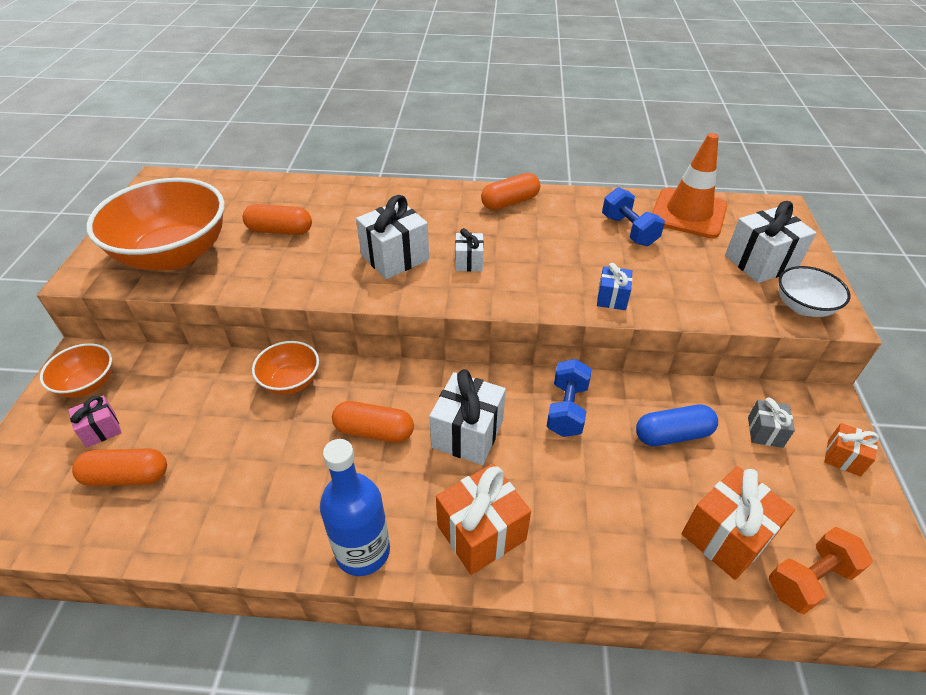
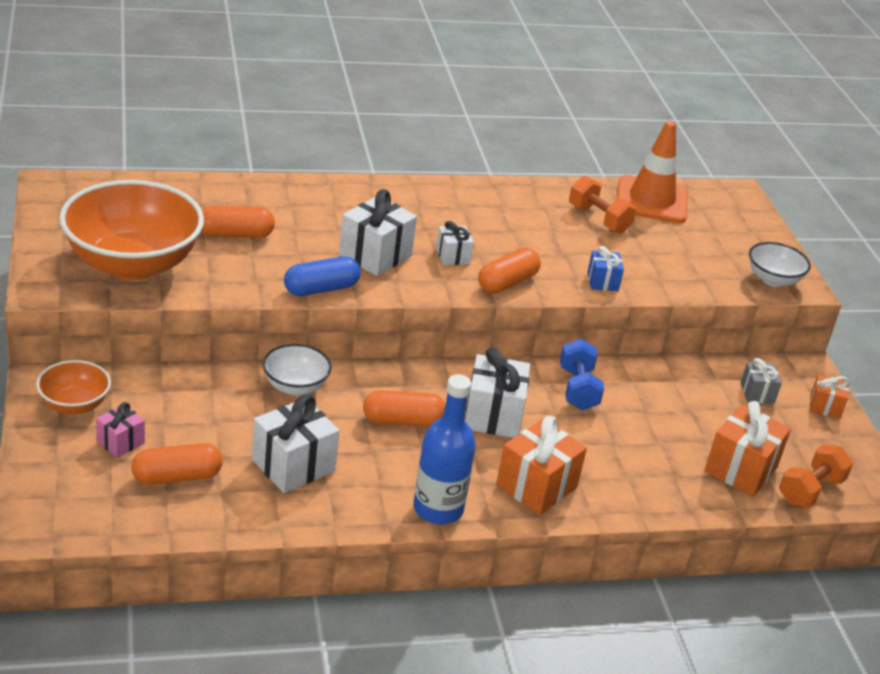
camera: 20 degrees left, 10 degrees down
(290, 381) = (295, 386): orange bowl -> white bowl
(510, 202) = (469, 195): orange capsule -> orange capsule (507, 282)
(628, 230) = (598, 219): blue dumbbell -> orange dumbbell
(672, 435) = (678, 401): blue capsule -> blue capsule (321, 289)
(760, 263) = (729, 243): white gift -> white gift (293, 465)

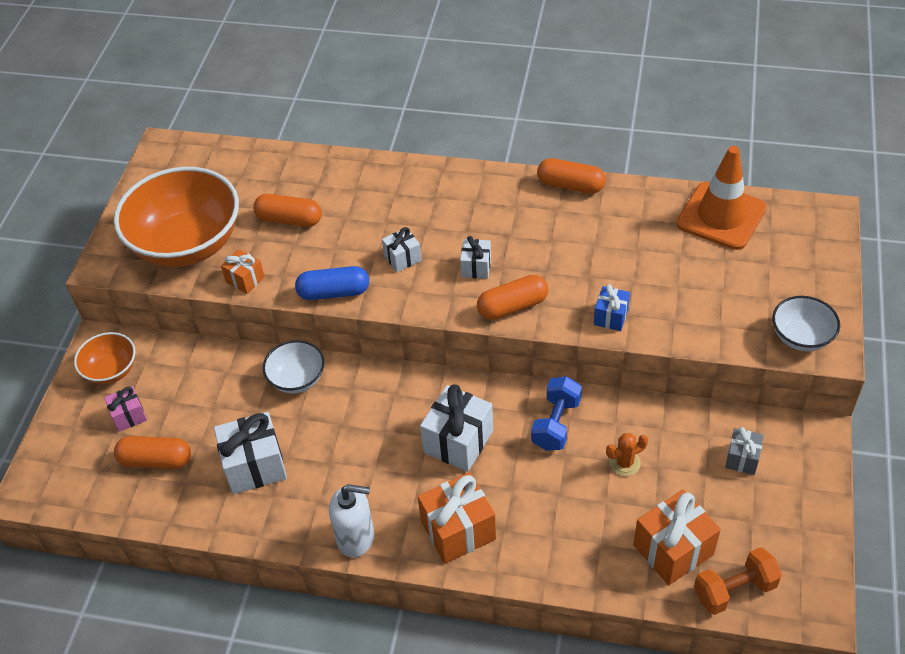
camera: 30 degrees right, 15 degrees up
(375, 255) = (402, 258): white gift -> white gift, size x0.56
(403, 421) = (372, 433): orange capsule -> orange capsule (570, 185)
(438, 509) = (356, 538): blue bottle -> white soap dispenser
(598, 219) = (649, 236): orange dumbbell -> none
(658, 410) = (624, 463): none -> orange cactus
(825, 407) = (809, 488): orange gift -> orange gift (245, 279)

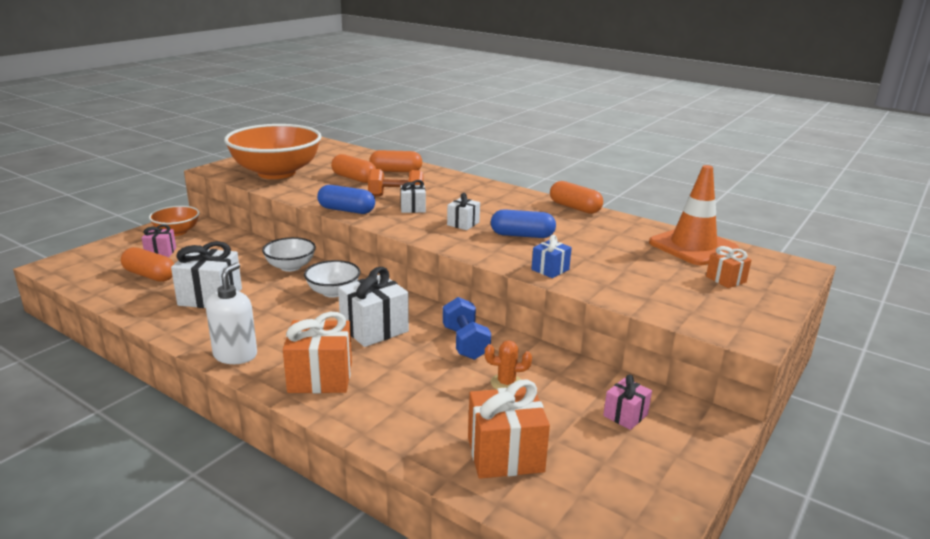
camera: 20 degrees right, 25 degrees down
(245, 279) = (294, 192): orange gift -> orange gift (726, 279)
(356, 538) = (235, 355): white soap dispenser -> white soap dispenser turned 105 degrees counterclockwise
(512, 306) = (472, 246): orange capsule -> orange capsule (396, 171)
(549, 265) = (522, 235): none -> blue capsule
(556, 424) = (465, 343): blue dumbbell -> blue dumbbell turned 60 degrees counterclockwise
(734, 590) = (547, 507): orange dumbbell -> orange dumbbell (396, 196)
(742, 458) = (625, 415): grey gift -> pink gift
(801, 337) = (725, 323): white bowl -> white bowl (333, 292)

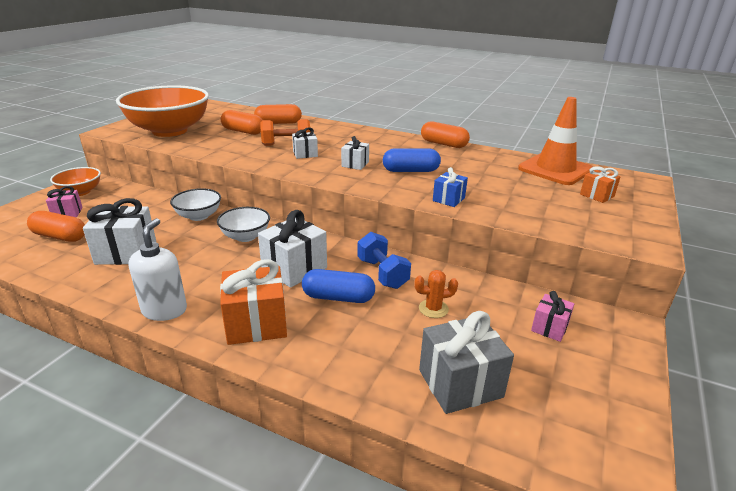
camera: 10 degrees left, 5 degrees up
(346, 210) = (245, 160): blue capsule -> blue capsule (338, 297)
(505, 454) = (460, 383): orange gift -> grey gift

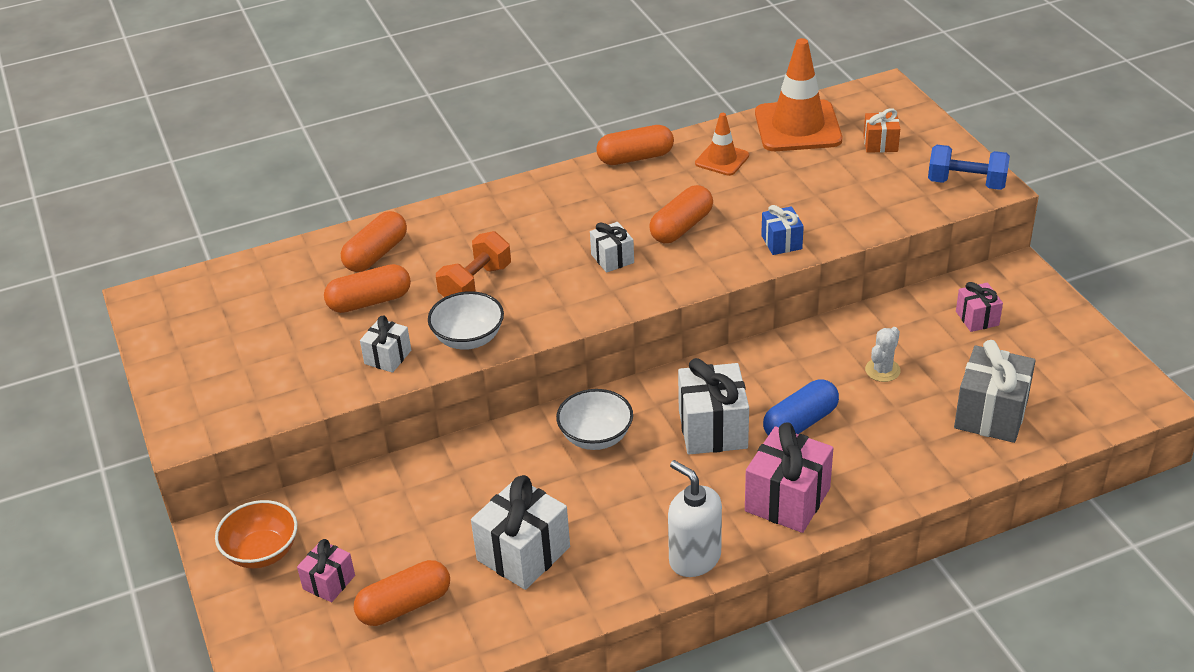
camera: 45 degrees left, 10 degrees up
(169, 131) = (272, 371): orange bowl -> none
(198, 216) = (491, 457): white bowl -> white bowl (468, 338)
(256, 324) = (787, 500): orange gift -> pink gift
(305, 154) = (529, 282): white gift -> white gift (387, 357)
(382, 273) = (790, 370): blue dumbbell -> blue dumbbell (966, 183)
(410, 171) = (681, 227): blue capsule -> orange capsule
(433, 309) = (882, 370): orange cactus -> white cactus
(485, 161) = (722, 159): none -> orange traffic cone

